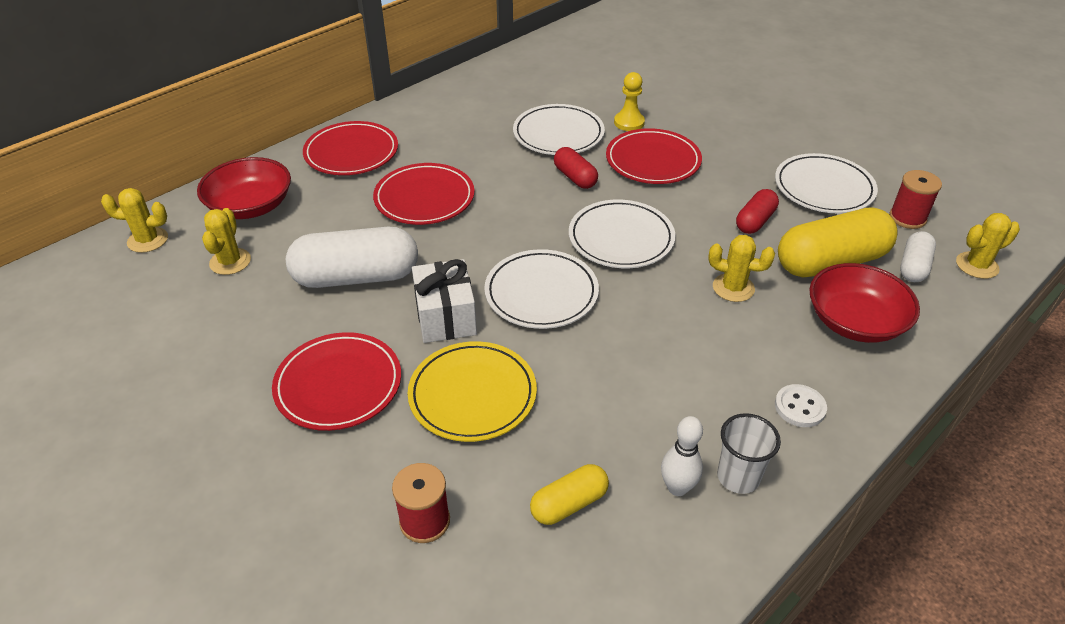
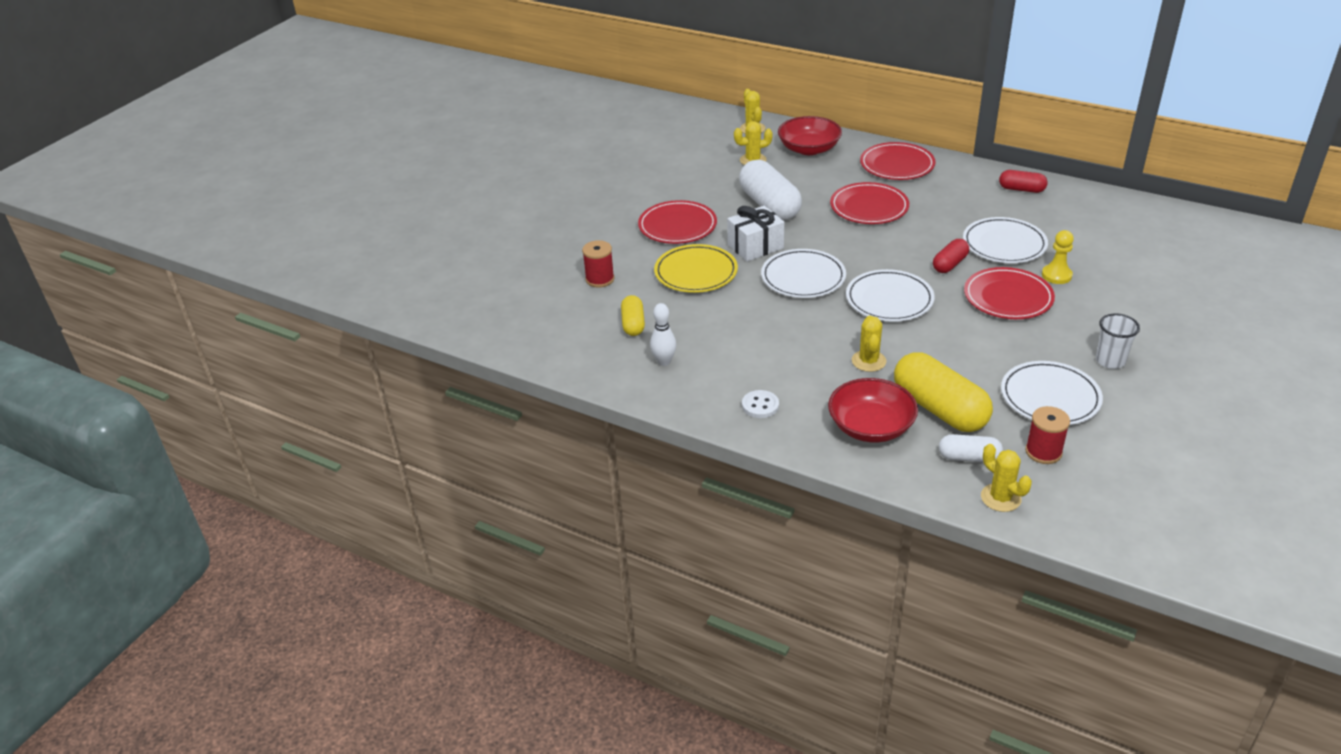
camera: 75 degrees right, 5 degrees down
(569, 504) = (633, 324): yellow capsule -> yellow capsule turned 45 degrees clockwise
(738, 477) = (684, 385): white cup -> white cup (1110, 361)
(755, 221) = (965, 362): red capsule -> red capsule (1021, 189)

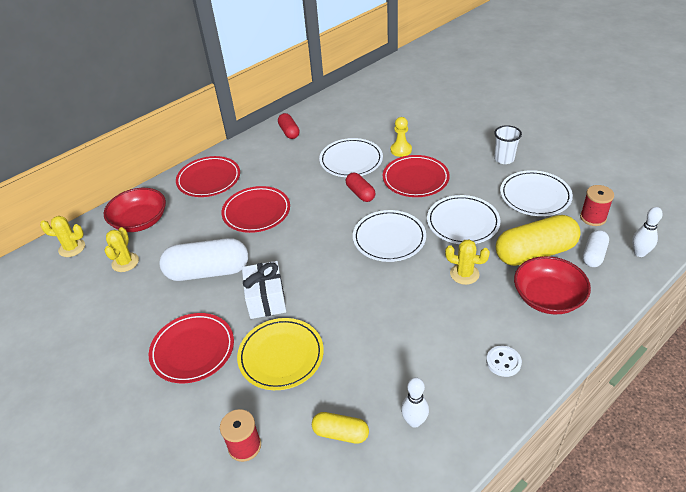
camera: 70 degrees left, 5 degrees up
(803, 277) = (332, 280): white plate -> white plate (462, 222)
(1000, 498) = (639, 253): yellow cactus -> white bowling pin
(1021, 189) = (289, 132): red capsule -> red capsule turned 60 degrees counterclockwise

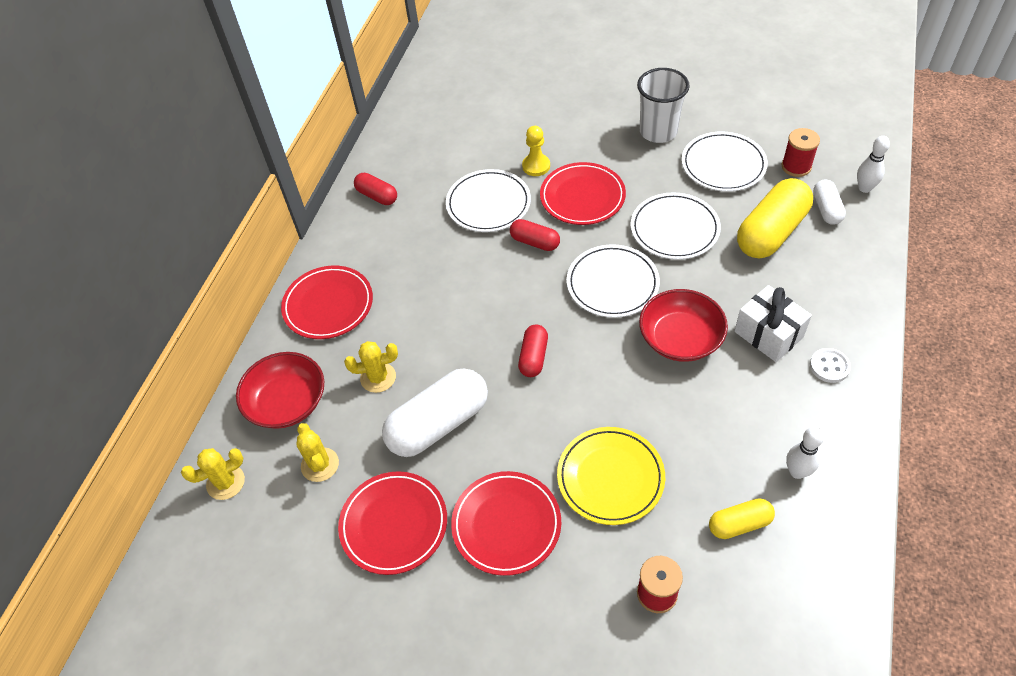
camera: 30 degrees left, 10 degrees up
(256, 212) = (430, 321): red plate -> red plate (394, 524)
(266, 299) = (538, 423): white gift -> white gift (768, 334)
(298, 259) = (533, 357): none -> red capsule
(464, 274) = (722, 289): yellow cactus -> yellow cactus (378, 377)
(504, 159) = (658, 132): white cup -> white cup, size x1.52
(548, 297) = (819, 276): red bowl -> red bowl (680, 338)

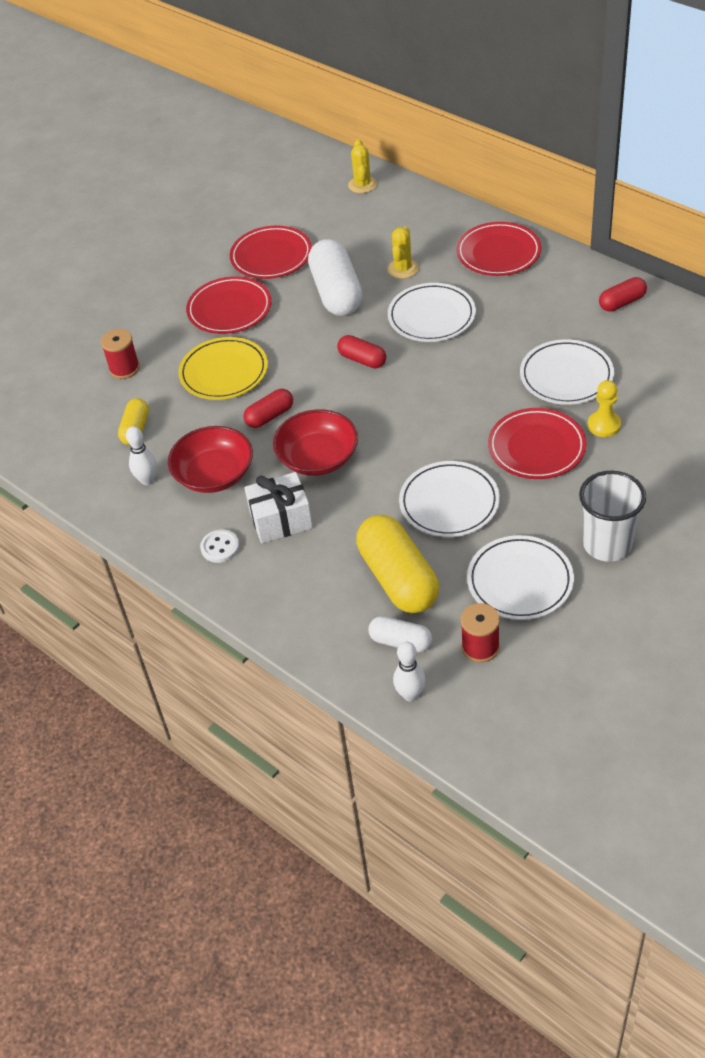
camera: 115 degrees right, 5 degrees down
(287, 402) = (412, 219): red bowl -> red bowl (214, 474)
(320, 465) = (345, 229): yellow cactus -> none
(535, 242) = (494, 395): red capsule -> red capsule (270, 416)
(612, 284) = (408, 433): white plate -> white plate (431, 316)

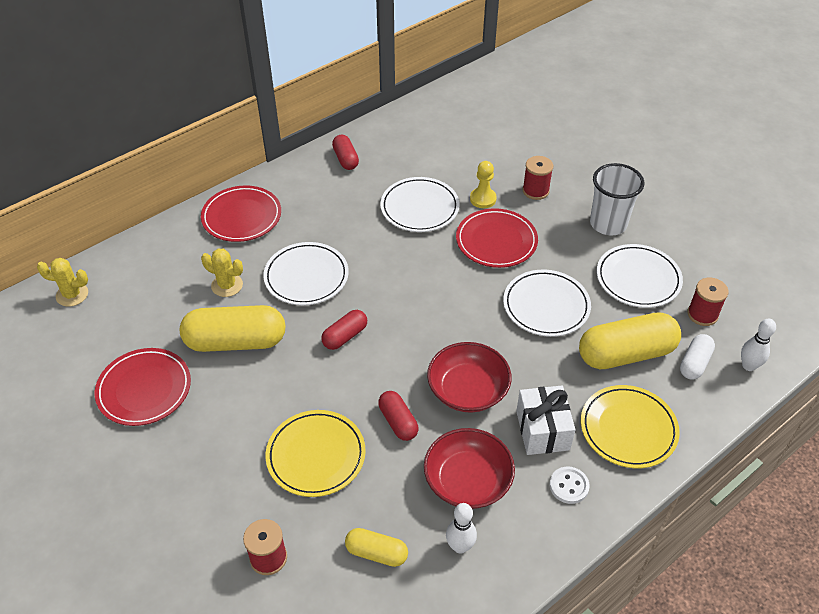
camera: 85 degrees left, 0 degrees up
(229, 309) = (214, 439): red plate -> none
(296, 588) = (628, 429): none -> yellow plate
(336, 293) = (235, 342): white capsule -> yellow capsule
(640, 469) = (535, 191): none -> red spool

